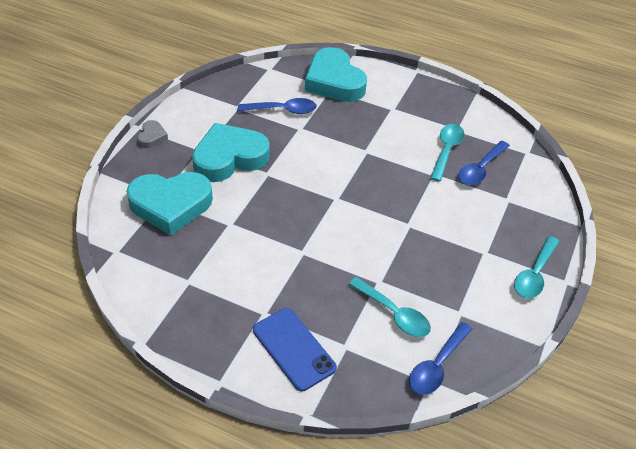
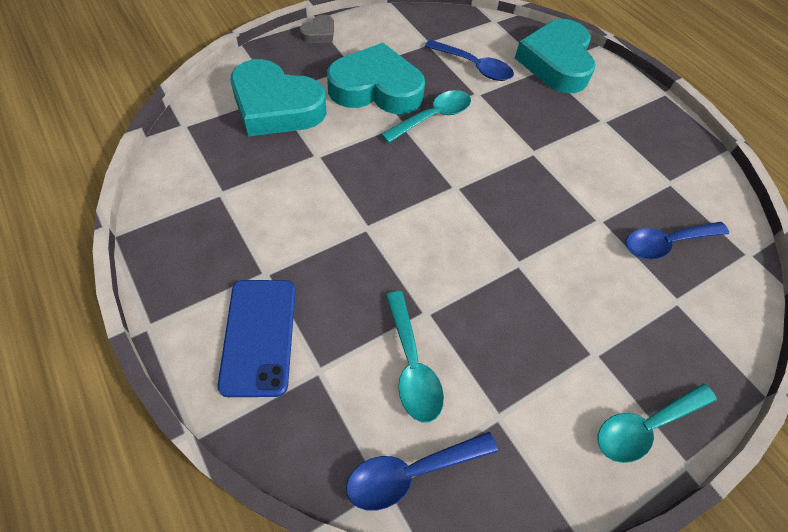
camera: 30 degrees right, 10 degrees up
(446, 150) = (636, 199): turquoise spoon -> turquoise spoon (433, 117)

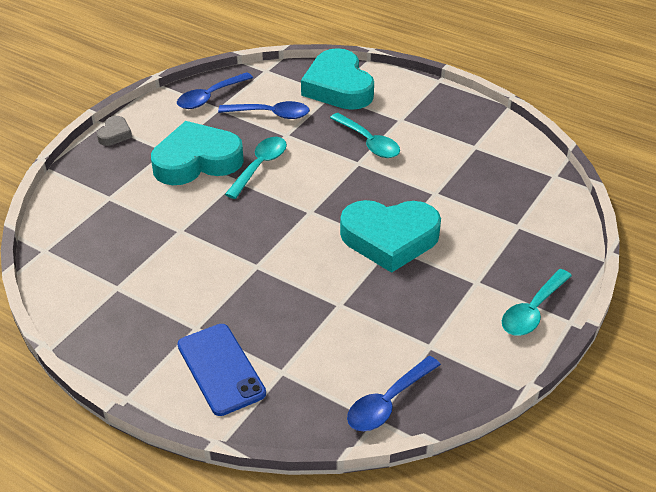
camera: 20 degrees left, 15 degrees down
(276, 106) = (118, 206): turquoise heart -> turquoise heart (389, 239)
(412, 365) = (349, 341): turquoise spoon -> turquoise spoon (369, 142)
(666, 243) = (492, 190): blue spoon -> blue spoon (210, 97)

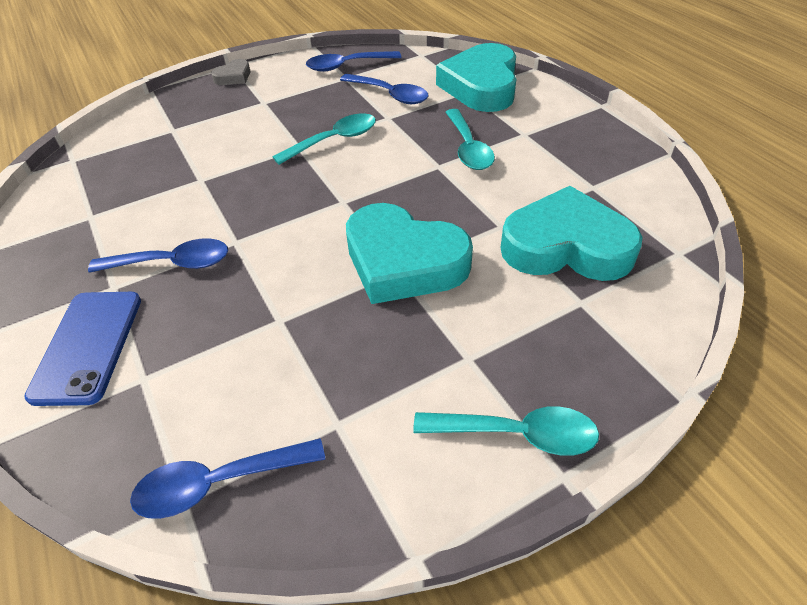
camera: 30 degrees right, 5 degrees up
(197, 161) = (280, 119): turquoise heart -> turquoise heart (566, 246)
(224, 296) = (172, 263): none -> blue spoon
(532, 311) = (517, 434): turquoise spoon -> turquoise spoon turned 150 degrees counterclockwise

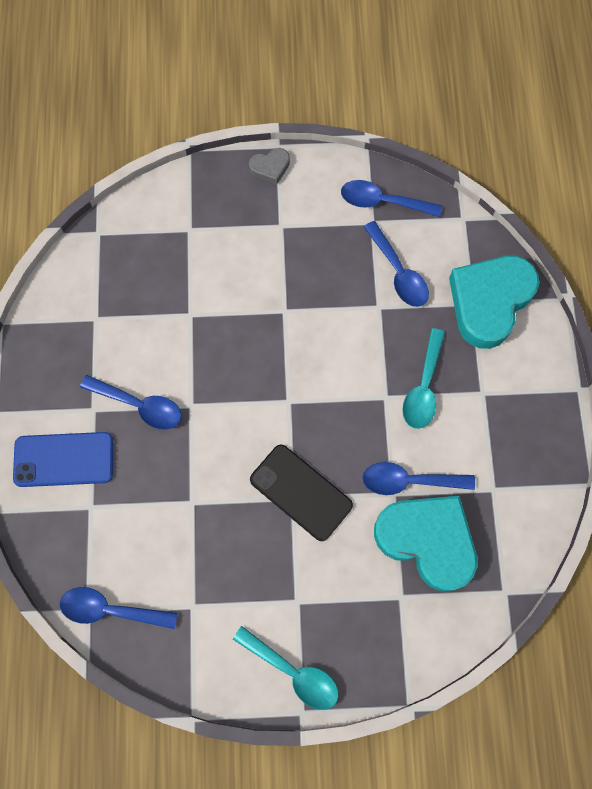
camera: 25 degrees right, 25 degrees up
(88, 346) = (64, 459): blue phone -> blue phone turned 60 degrees clockwise
(334, 140) = (317, 317): turquoise spoon -> none
(403, 262) = (301, 492): turquoise heart -> black phone
(509, 211) = (409, 481): none -> blue spoon

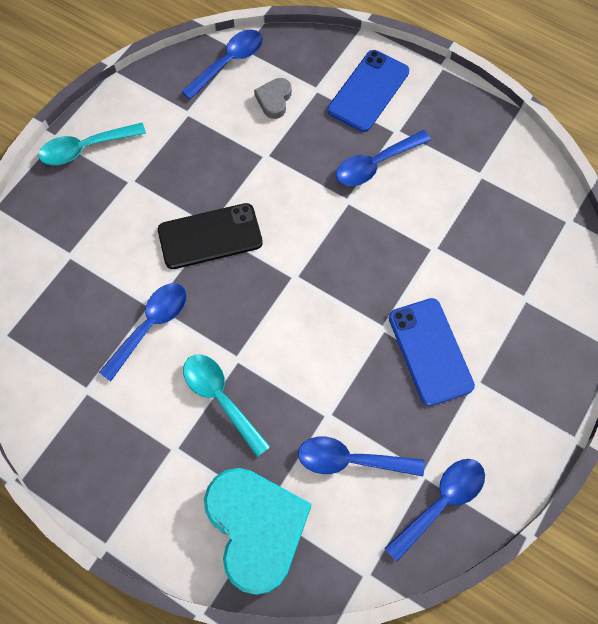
camera: 125 degrees right, 5 degrees down
(270, 167) = (552, 416): grey heart -> grey heart (274, 100)
(279, 268) = (430, 351): none -> blue phone
(427, 540) = (92, 305): turquoise heart -> none

